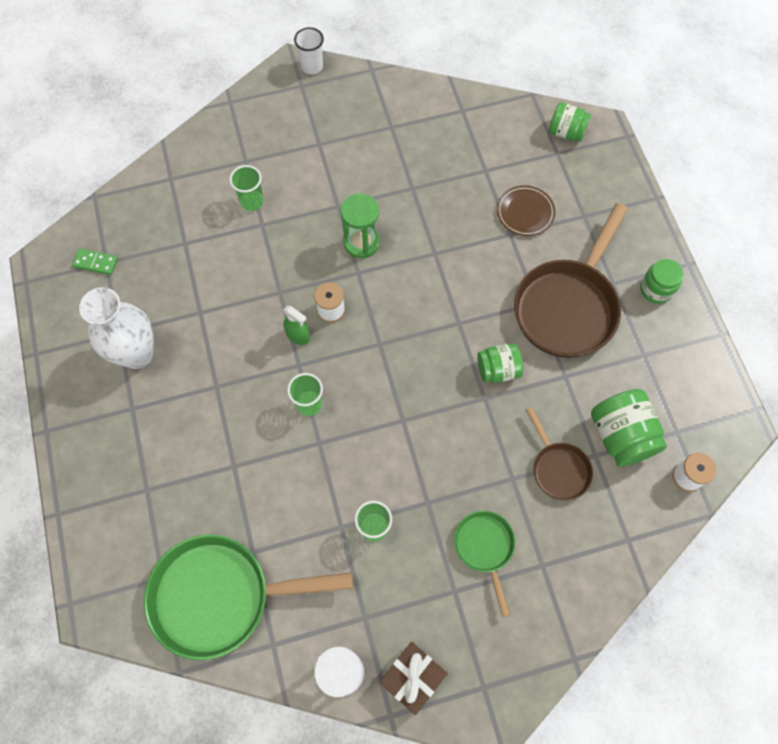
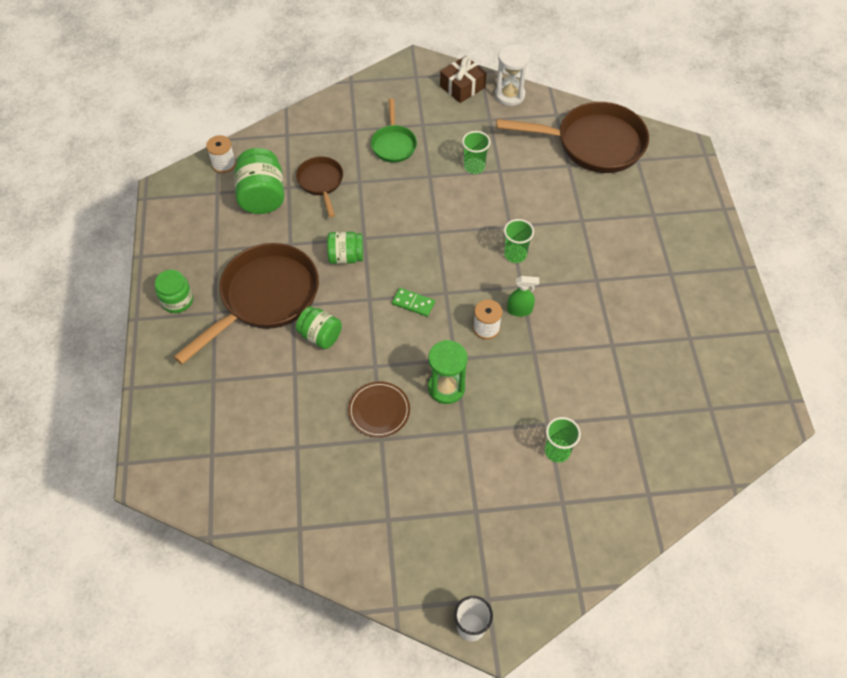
camera: 170 degrees left, 10 degrees down
(96, 262) = (721, 409): green domino -> green domino (413, 303)
(137, 354) = (670, 316): white vase -> none
(220, 596) = (593, 144): green pan -> brown pan
(298, 336) = (519, 310): green spray bottle -> green spray bottle turned 135 degrees clockwise
(525, 212) = (271, 393): brown plate -> brown plate (379, 411)
(566, 132) = (191, 478): green jar -> green jar (320, 336)

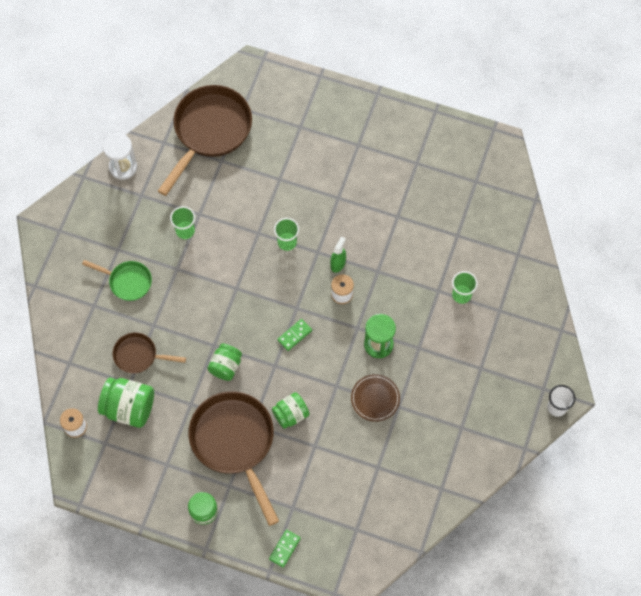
camera: 65 degrees left, 10 degrees up
(162, 391) = (284, 548): none -> green domino
(462, 87) = (92, 199): brown gift -> none

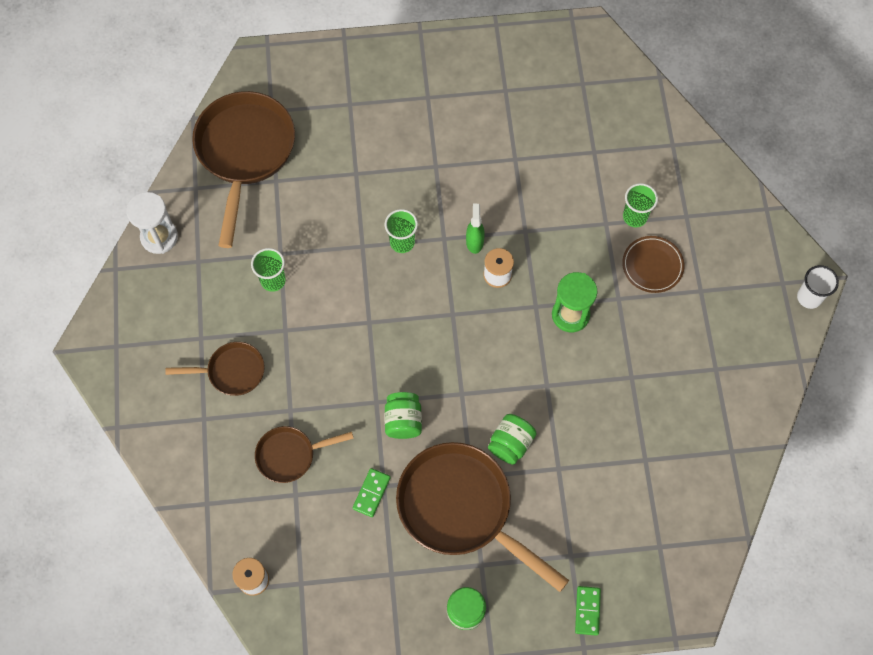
camera: 25 degrees left, 0 degrees up
(127, 281) = (231, 371): green pan -> brown pan
(129, 408) = (309, 525): green jar -> none
(294, 335) = (467, 347): green domino -> green domino (371, 493)
(375, 398) = (599, 380): brown plate -> brown plate (652, 265)

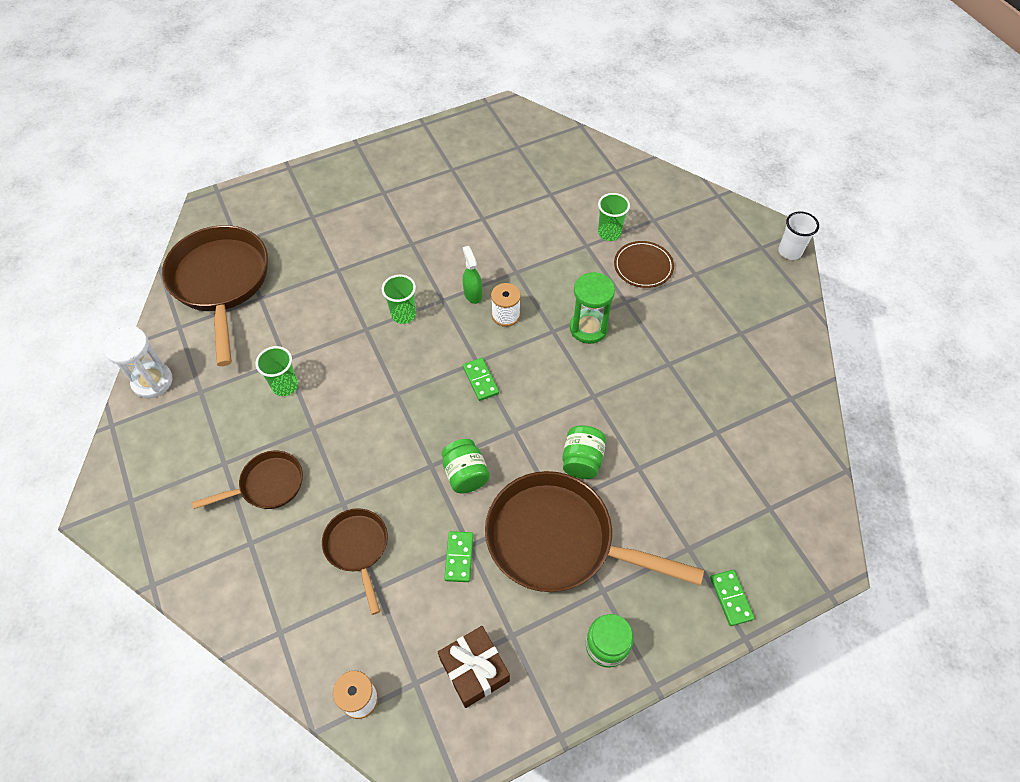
camera: 20 degrees left, 10 degrees down
(290, 455) = (358, 548): brown pan -> brown pan turned 105 degrees clockwise
(351, 590) = (474, 670): none -> brown gift
(449, 334) = (481, 380): none -> green domino

